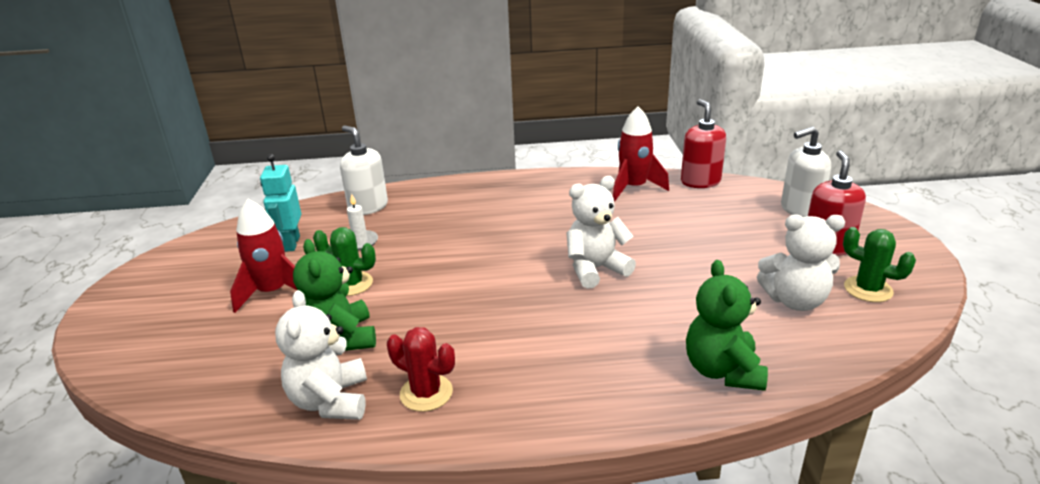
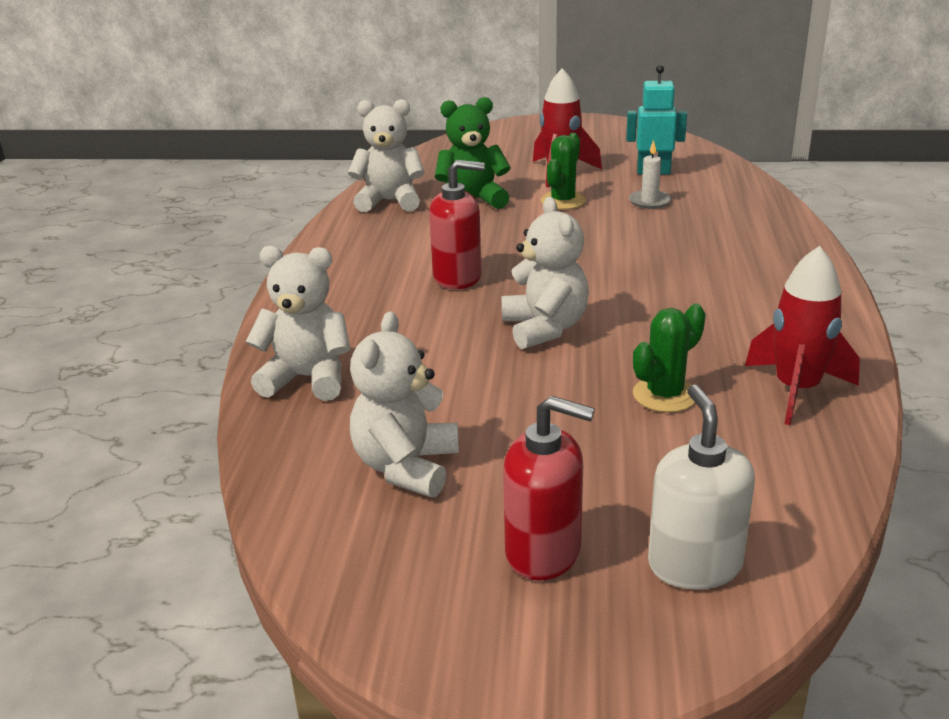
camera: 100 degrees right, 0 degrees up
(368, 207) = (738, 202): white soap dispenser -> none
(426, 393) = (375, 234): red cactus -> none
(700, 181) = (828, 467): red soap dispenser -> red soap dispenser (458, 277)
(722, 371) = (307, 378): green teddy bear -> white teddy bear
(868, 289) = (400, 550): green cactus -> green cactus (665, 395)

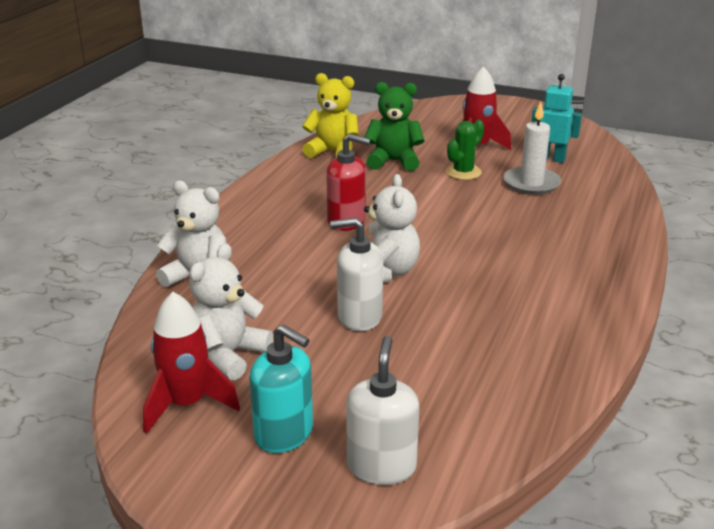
camera: 15 degrees right, 0 degrees up
(390, 201) = (333, 152): white teddy bear -> yellow teddy bear
(544, 552) = (284, 434): red soap dispenser -> turquoise soap dispenser
(546, 387) = (359, 317): none -> white soap dispenser
(649, 201) = (531, 183): white candle -> white candle, size x1.67
(665, 395) = (441, 340): green cactus -> none
(796, 390) = (543, 356): red rocket -> red rocket (187, 404)

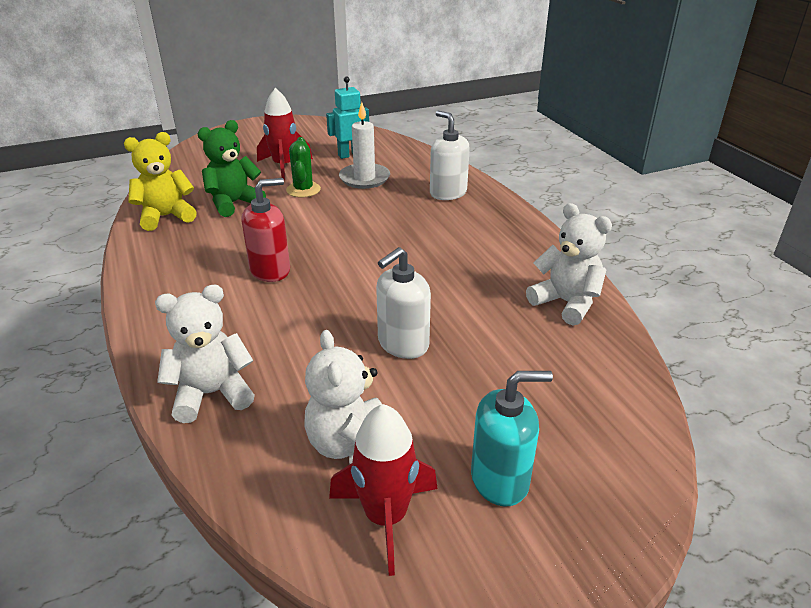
camera: 45 degrees left, 5 degrees up
(381, 466) = (598, 450): white soap dispenser -> white soap dispenser (448, 193)
(385, 272) = (366, 296): white teddy bear -> white teddy bear (566, 303)

